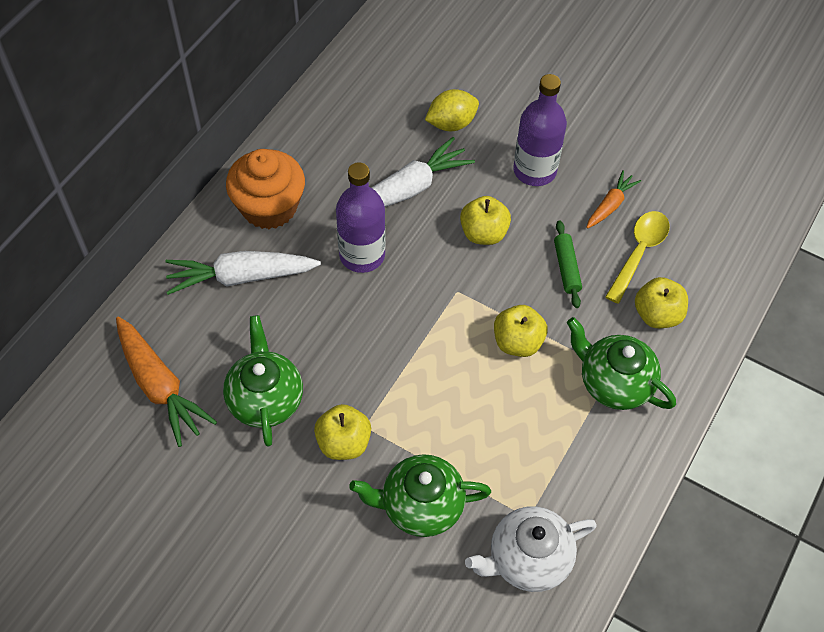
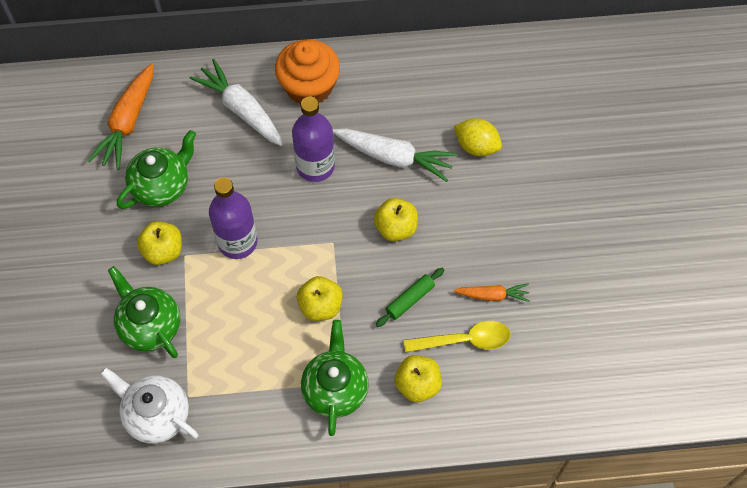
camera: 55 degrees right, 5 degrees up
(534, 170) = (481, 226): purple bottle -> purple bottle (237, 242)

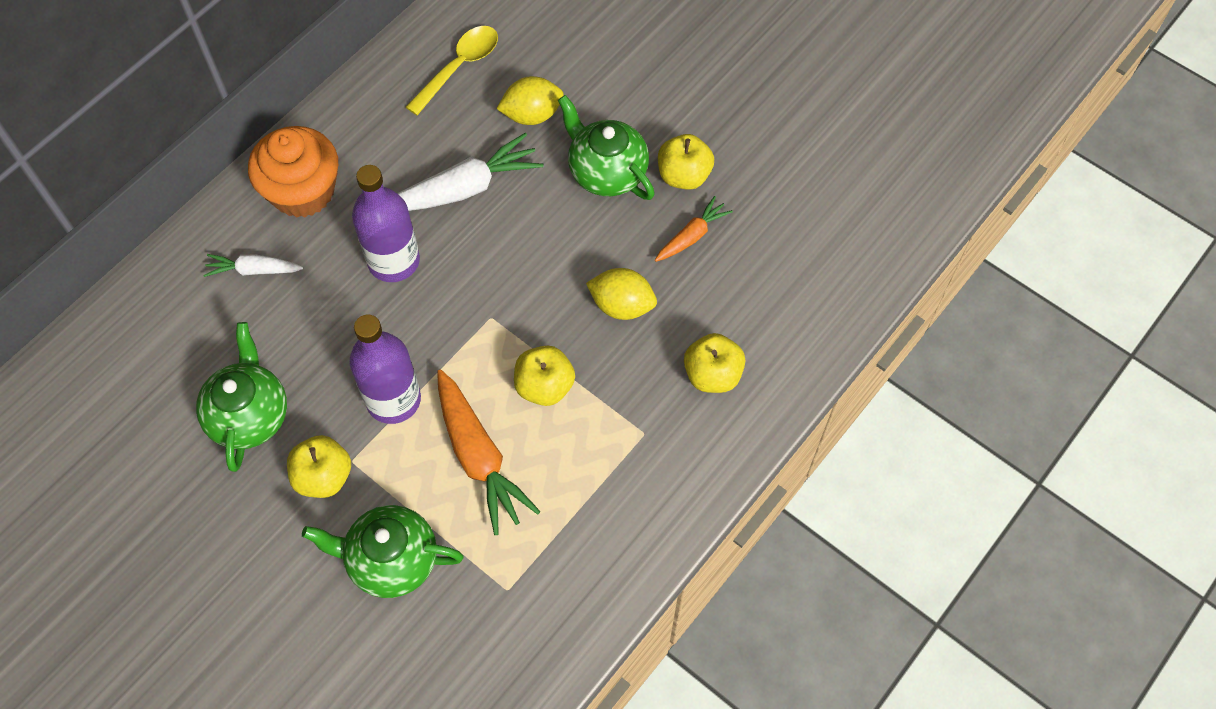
camera: 45 degrees left, 0 degrees up
(128, 123) = (138, 385): orange carrot -> orange carrot (479, 457)
(156, 415) = (494, 638): white teapot -> none
(241, 109) = (254, 270): white carrot -> white carrot, size x0.56
(335, 389) = (642, 448): green teapot -> green teapot (606, 172)
(396, 228) = (537, 252): yellow apple -> yellow apple (684, 176)
(410, 299) = (622, 305): green rolling pin -> yellow lemon
(464, 340) = (710, 297): yellow spoon -> yellow spoon (459, 67)

